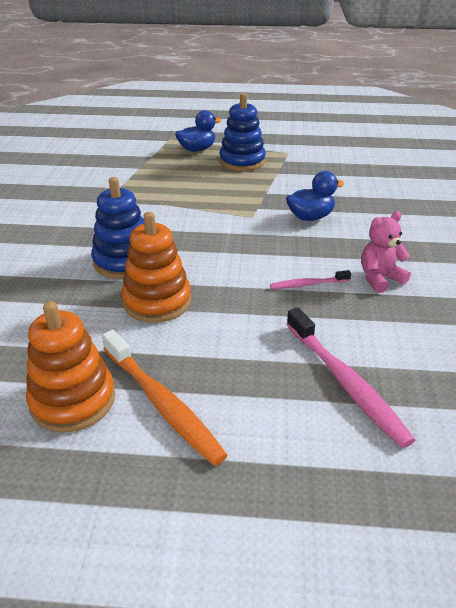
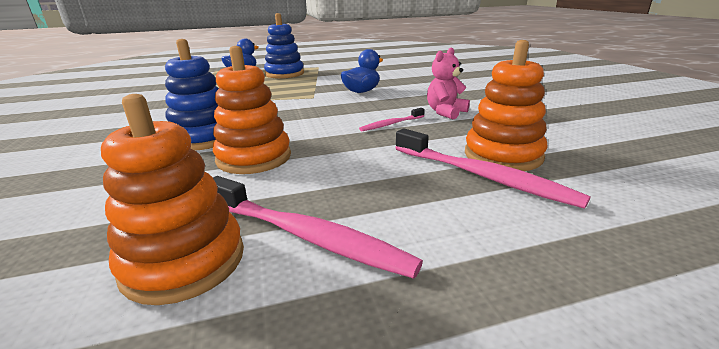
camera: 20 degrees left, 10 degrees down
(162, 403) = (306, 235): orange toothbrush -> pink toothbrush
(388, 361) = (503, 155): none -> orange stacking toy

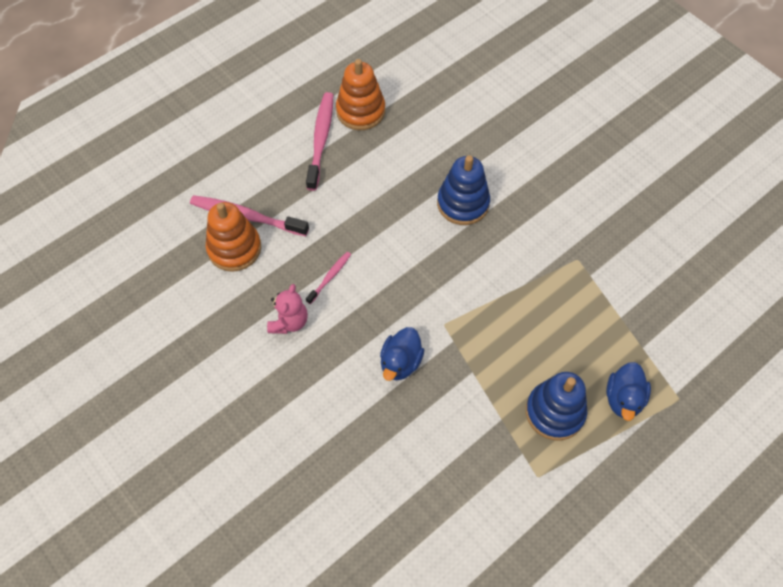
camera: 155 degrees right, 35 degrees up
(254, 158) = (400, 190): orange stacking toy -> none
(306, 235) = (321, 140): pink toothbrush -> pink toothbrush turned 90 degrees clockwise

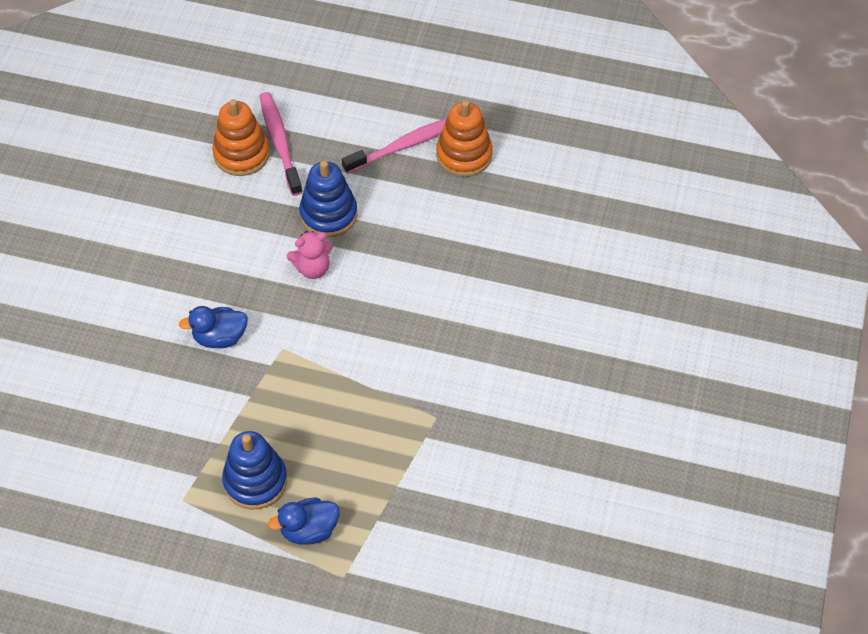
camera: 55 degrees right, 5 degrees down
(289, 322) = (200, 235): pink teddy bear -> pink teddy bear (312, 268)
(330, 277) = (265, 237): pink toothbrush -> none
(463, 203) = (424, 292): blue stacking toy -> blue stacking toy (328, 214)

